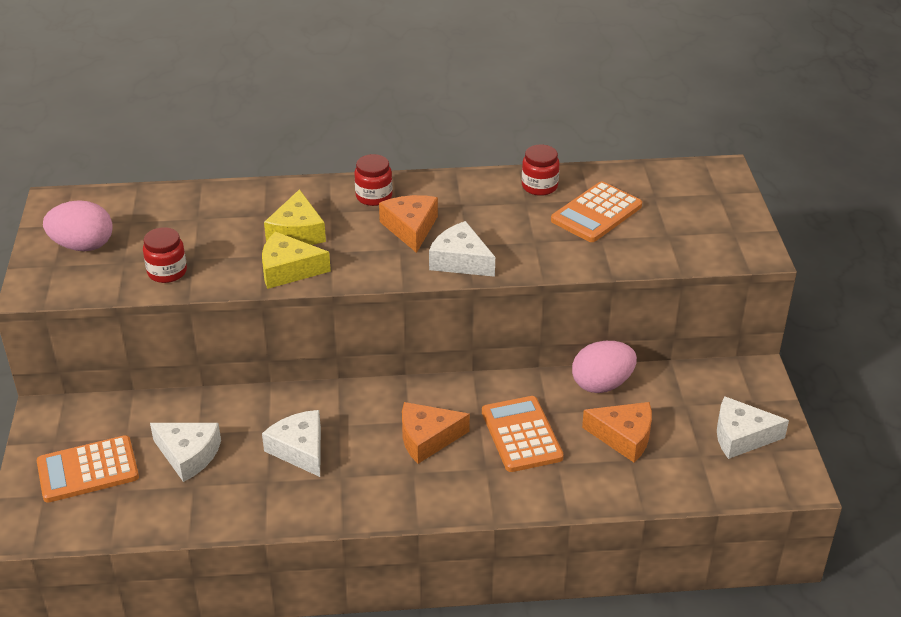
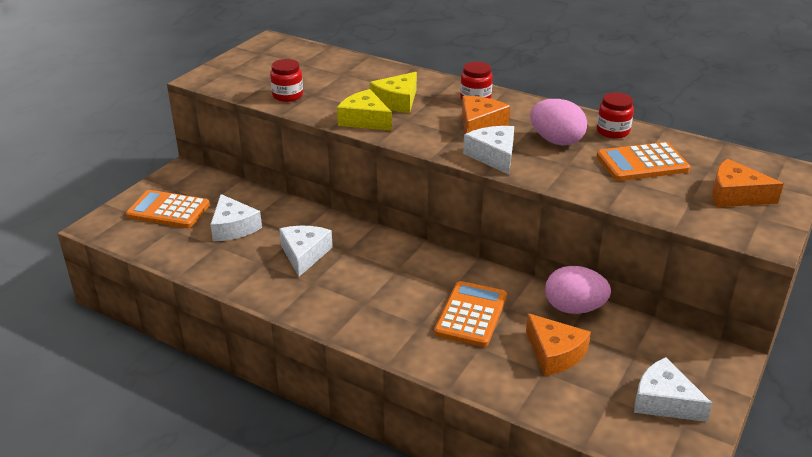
camera: 35 degrees right, 5 degrees down
(83, 246) = (257, 66): pink egg -> pink egg (556, 141)
(427, 438) = (398, 286): orange cheese -> orange cheese (735, 195)

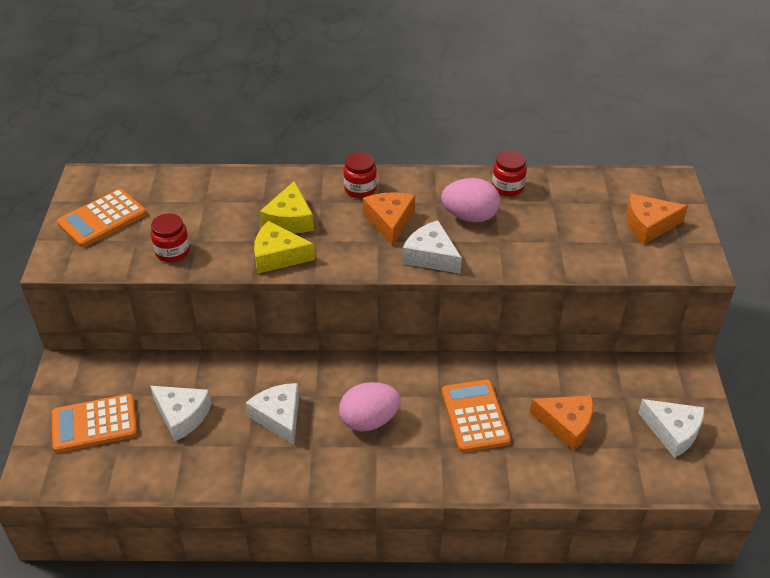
camera: 30 degrees left, 10 degrees up
(574, 308) = (550, 371): pink egg -> pink egg (369, 420)
(642, 163) = (556, 216): orange calculator -> orange calculator (102, 219)
(664, 401) = (673, 431): white cheese -> white cheese turned 150 degrees counterclockwise

